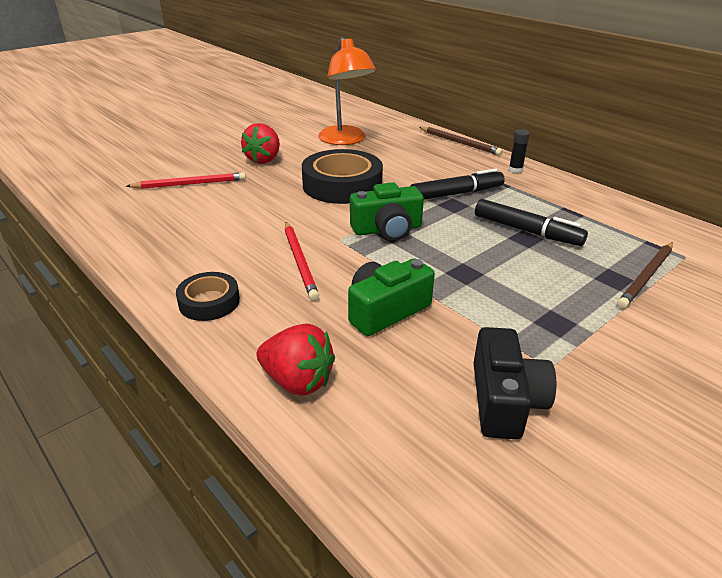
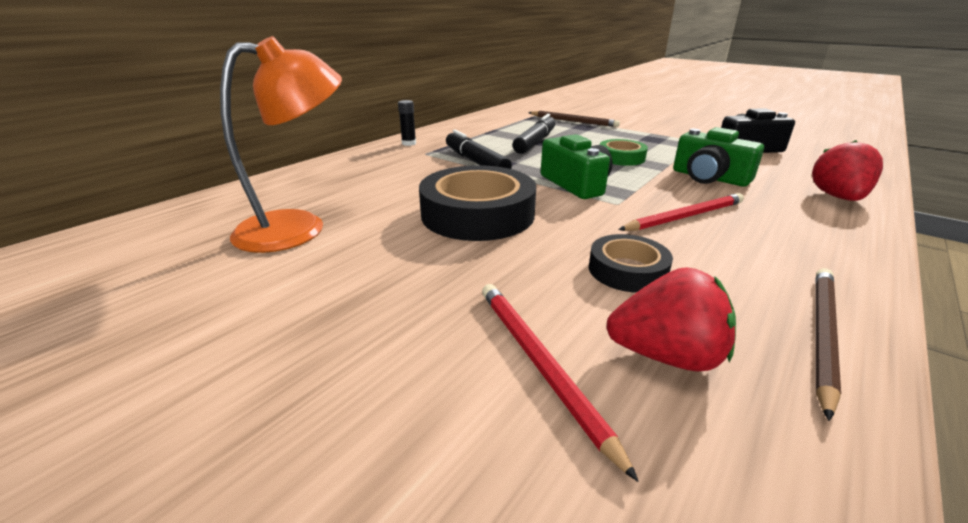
camera: 100 degrees left, 5 degrees down
(209, 302) = (823, 252): black tape -> black tape (627, 270)
(264, 160) = (389, 292): red strawberry -> red strawberry (666, 355)
(460, 143) = (328, 163): brown pencil -> brown pencil (822, 334)
(464, 272) = (621, 158): none -> green tape

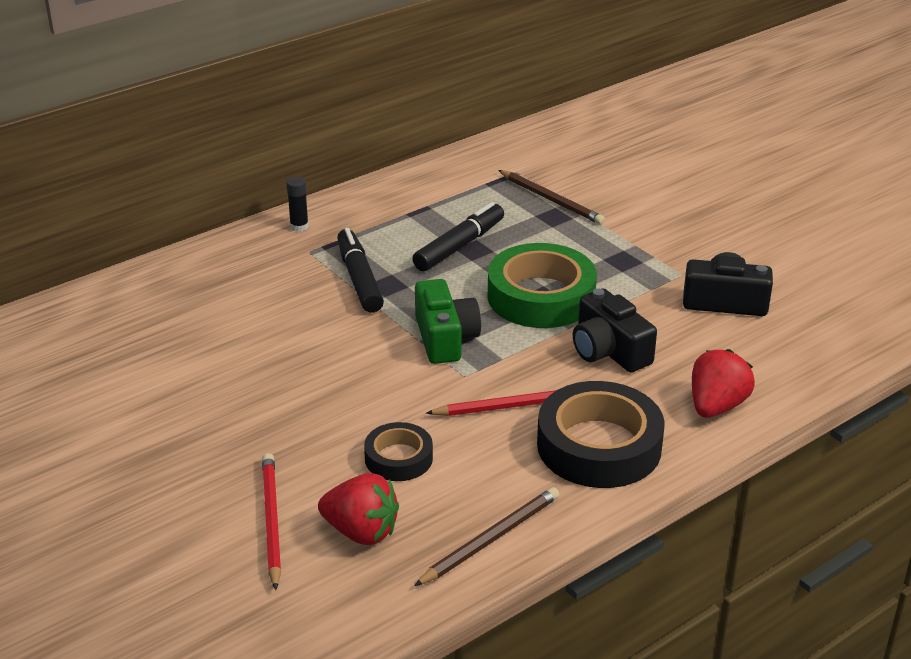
camera: 15 degrees right, 5 degrees up
(299, 227) = (141, 358): orange lamp -> none
(477, 214) = (312, 368): black tape -> black tape (599, 446)
(621, 158) = (541, 296): green tape -> green tape, size x1.84
(709, 178) = (609, 350): green camera -> black camera

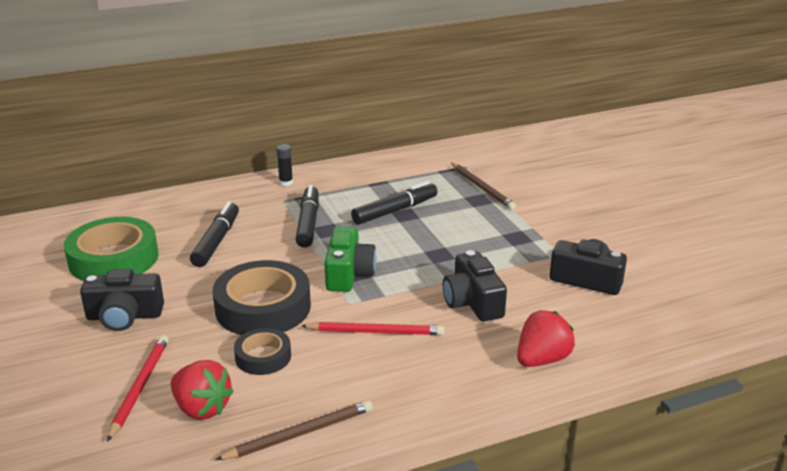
camera: 15 degrees right, 5 degrees down
(196, 437) = (124, 316): none -> black camera
(255, 321) = (216, 241): none -> black marker
(541, 296) = (438, 254): green tape -> green tape (113, 259)
(599, 446) = (427, 375): black tape -> black tape (263, 307)

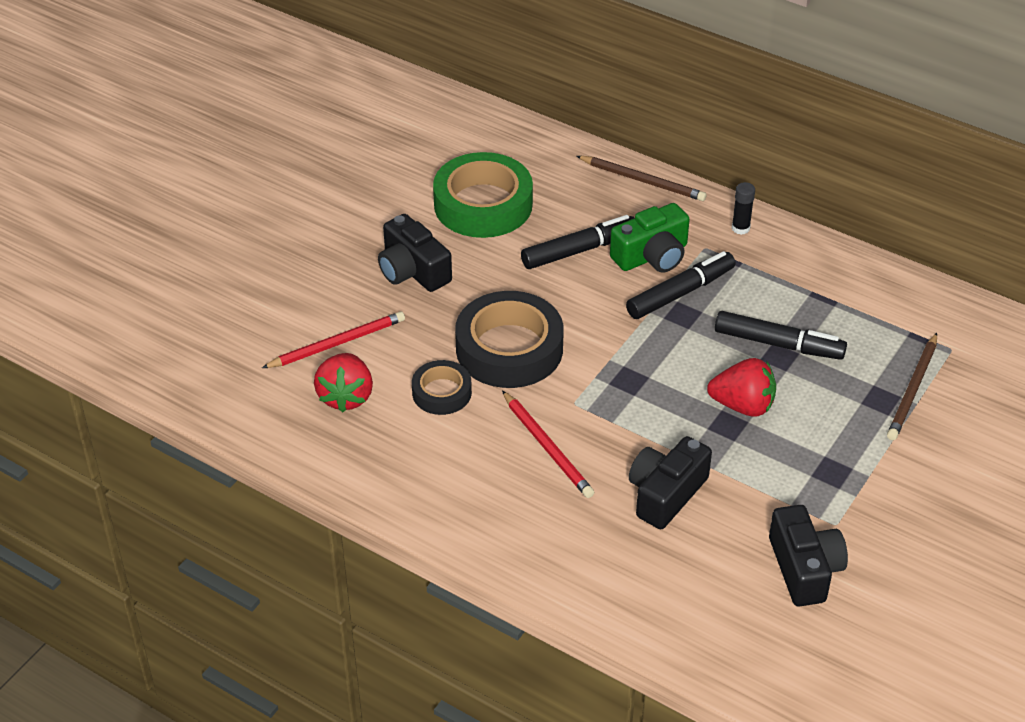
camera: 55 degrees right, 15 degrees up
(300, 434) = (368, 475): brown pencil -> brown pencil (643, 181)
(348, 274) = (621, 375): green camera -> green camera (652, 256)
(542, 359) = (619, 591): red strawberry -> red strawberry (743, 405)

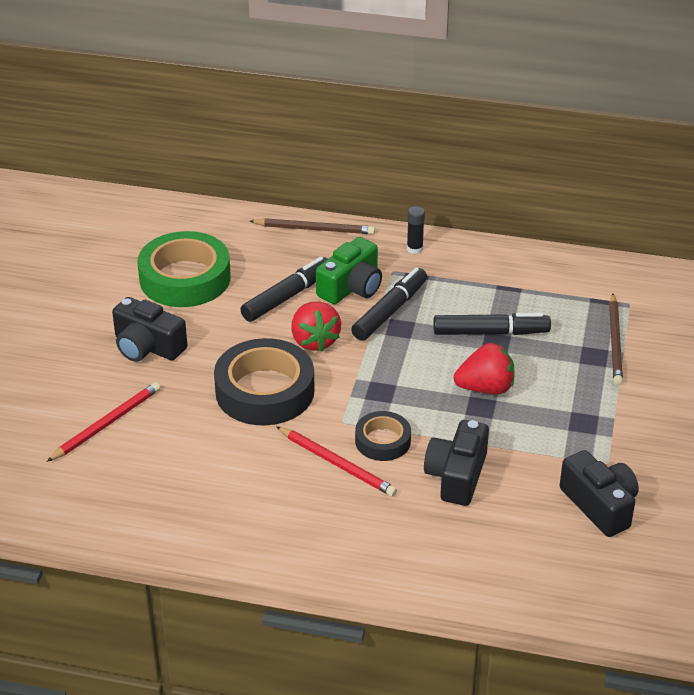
camera: 20 degrees left, 5 degrees down
(346, 396) = (136, 467): red strawberry -> red strawberry (314, 341)
(442, 392) = (222, 442): black tape -> black tape (383, 441)

